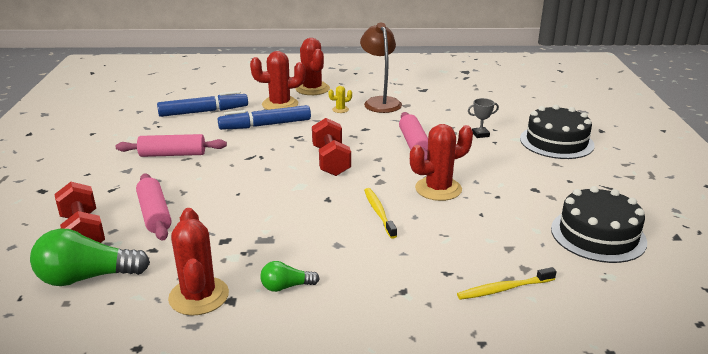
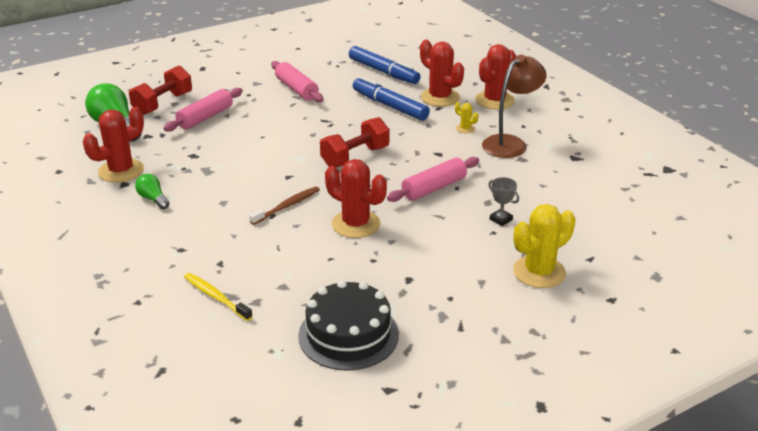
camera: 60 degrees right, 5 degrees up
(379, 213) = (287, 206): yellow toothbrush -> brown toothbrush
(556, 142) = (539, 272): black cake -> yellow cactus

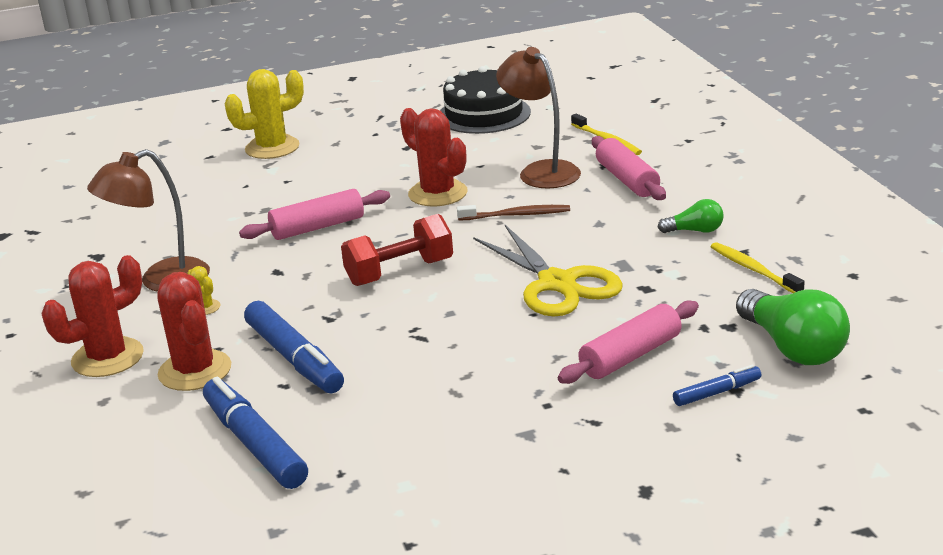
camera: 165 degrees left, 5 degrees down
(121, 171) = (754, 270): red cactus -> yellow toothbrush
(153, 199) = (695, 231): green light bulb -> green light bulb turned 60 degrees counterclockwise
(163, 104) = (716, 393): red dumbbell -> blue marker
(249, 155) = (557, 283): none -> yellow scissors
(274, 253) = (541, 171): none -> brown lamp
(287, 206) = (516, 215): brown toothbrush -> brown toothbrush turned 150 degrees counterclockwise
(297, 89) = (448, 410): pink rolling pin -> pink rolling pin (627, 180)
(501, 219) = (266, 191): grey trophy -> none

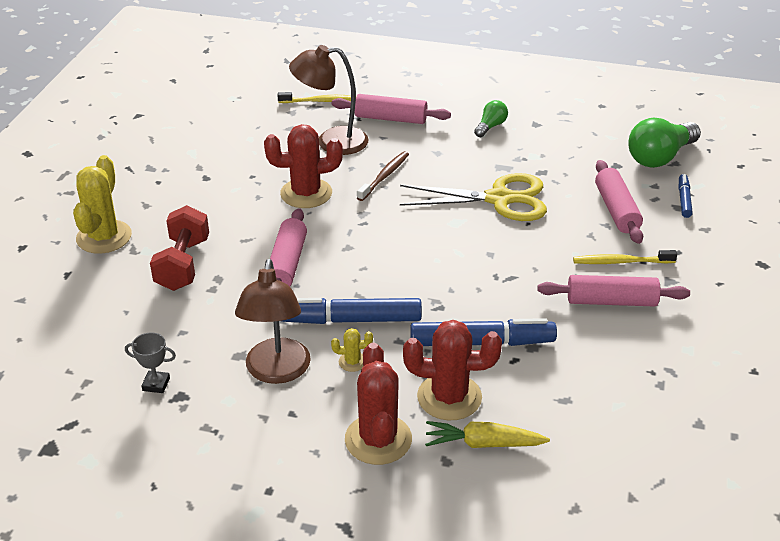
camera: 60 degrees left, 10 degrees up
(104, 241) = (156, 384): none -> grey trophy
(141, 411) = (483, 443): none -> yellow carrot
(255, 444) = (583, 399): blue marker -> blue marker (352, 320)
(400, 272) = (408, 253): red dumbbell -> red dumbbell (183, 264)
(443, 408) = (611, 301): none -> pink rolling pin
(484, 114) = (202, 126): black cake -> none
(754, 270) = (561, 130): yellow toothbrush -> yellow toothbrush (621, 262)
(792, 348) = (660, 157): green light bulb -> green light bulb turned 135 degrees clockwise

